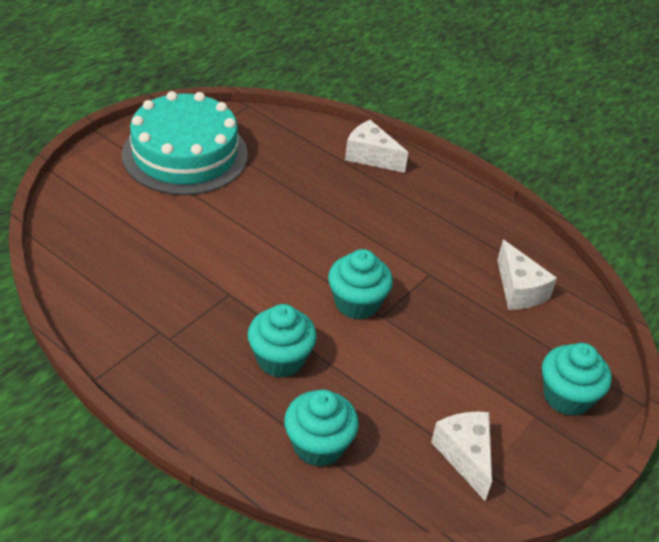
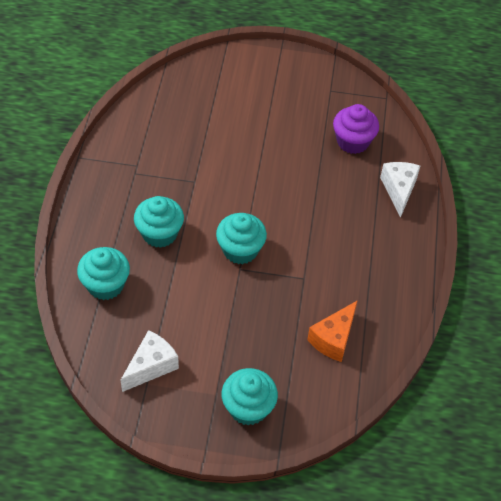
camera: 60 degrees right, 10 degrees up
(185, 154) = (302, 93): turquoise cake -> none
(283, 154) = (353, 142): none -> purple cupcake
(519, 290) = (333, 339): white cheese -> orange cheese

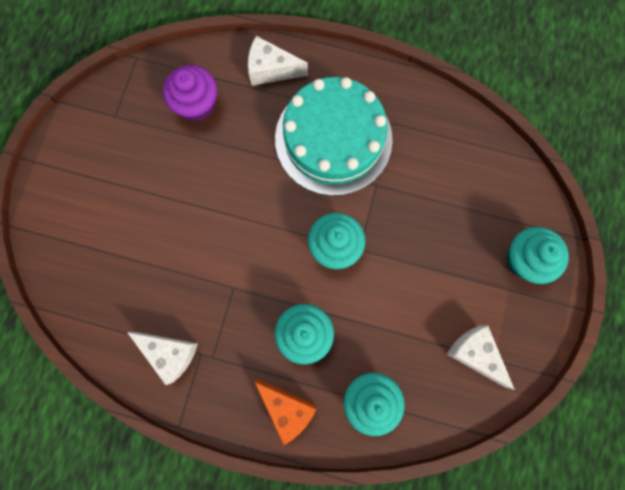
camera: 80 degrees left, 25 degrees up
(136, 146) = (170, 353): none -> white cheese
(333, 339) = (451, 166): orange cheese -> orange cheese (287, 408)
(342, 242) = (333, 139): none -> turquoise cake

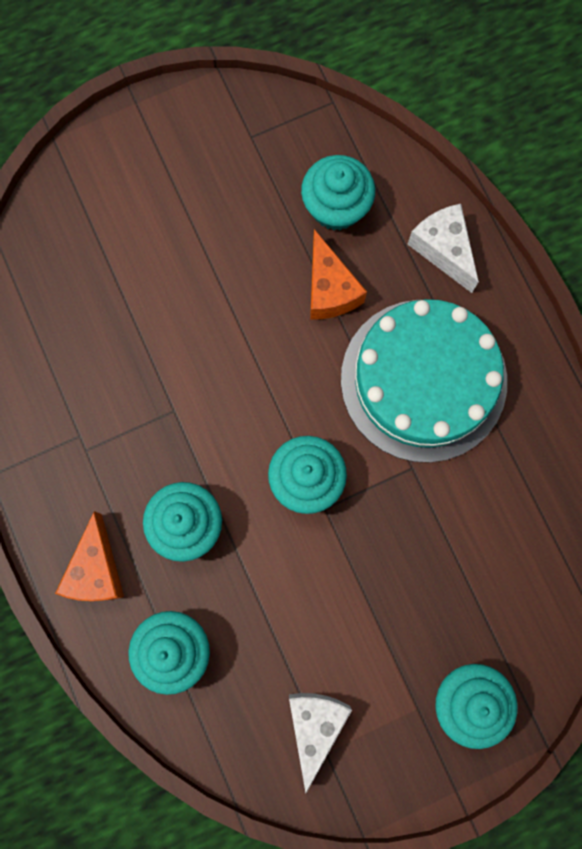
camera: 50 degrees right, 0 degrees up
(170, 353) = (56, 405): white cheese -> none
(197, 104) = (336, 207): purple cupcake -> turquoise cupcake
(240, 146) = (329, 289): none -> orange cheese

